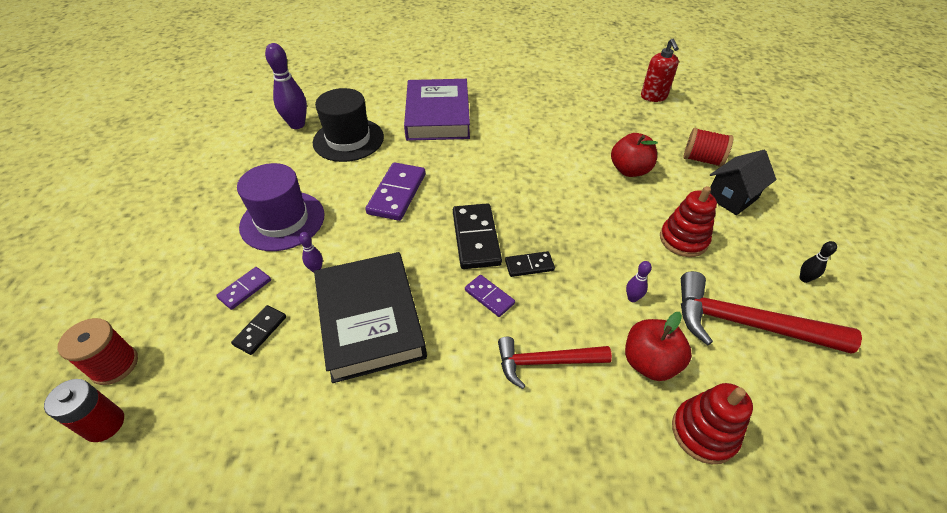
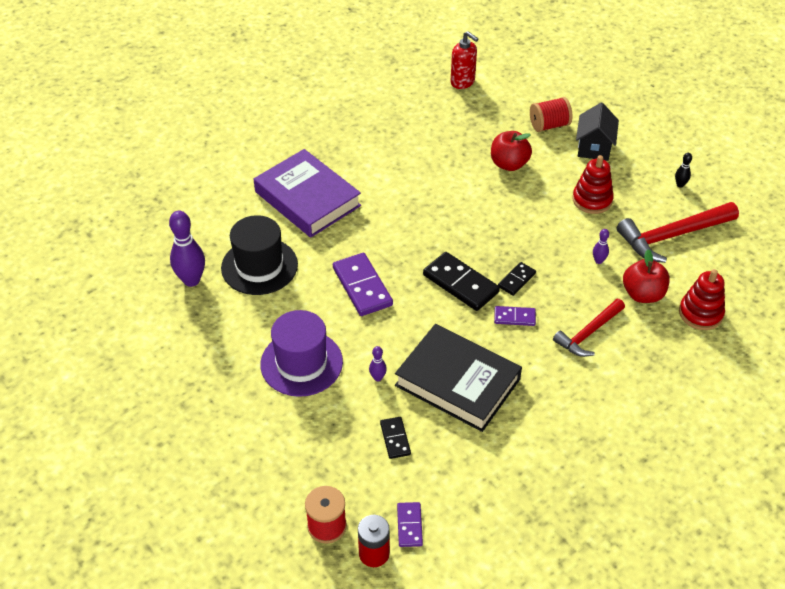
camera: 40 degrees left, 0 degrees up
(245, 289) = (345, 424): purple domino -> purple domino (409, 525)

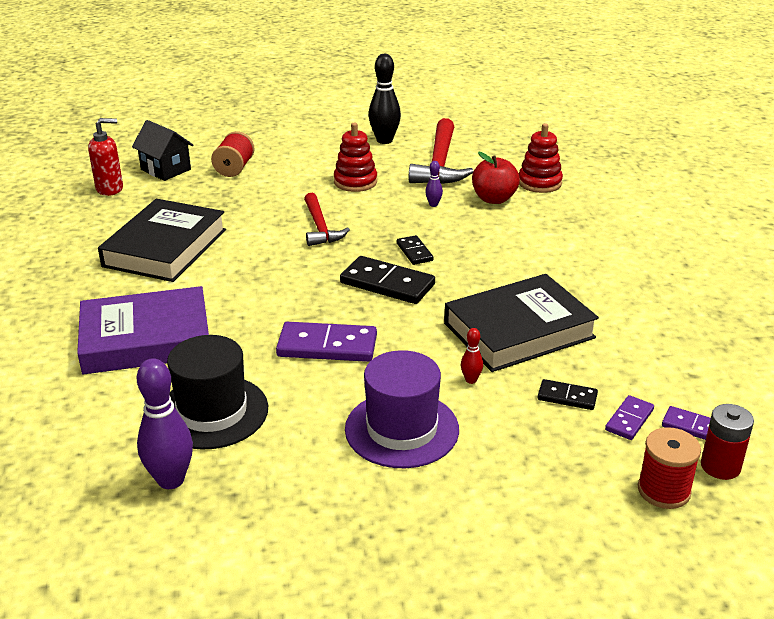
camera: 60 degrees left, 15 degrees down
(378, 378) = (471, 380): purple bowling pin -> red bowling pin
(413, 150) = (165, 248): none -> black book
(460, 284) = (387, 284): black domino -> black domino turned 45 degrees clockwise
(509, 164) = (257, 204): red apple -> none
(514, 317) = (462, 269): purple domino -> purple domino (629, 420)
(588, 333) = (516, 239): red hammer -> red hammer (320, 227)
(594, 147) = (292, 159): black house -> black house (166, 169)
(680, 185) = (384, 140): black bowling pin -> black bowling pin, size x2.09

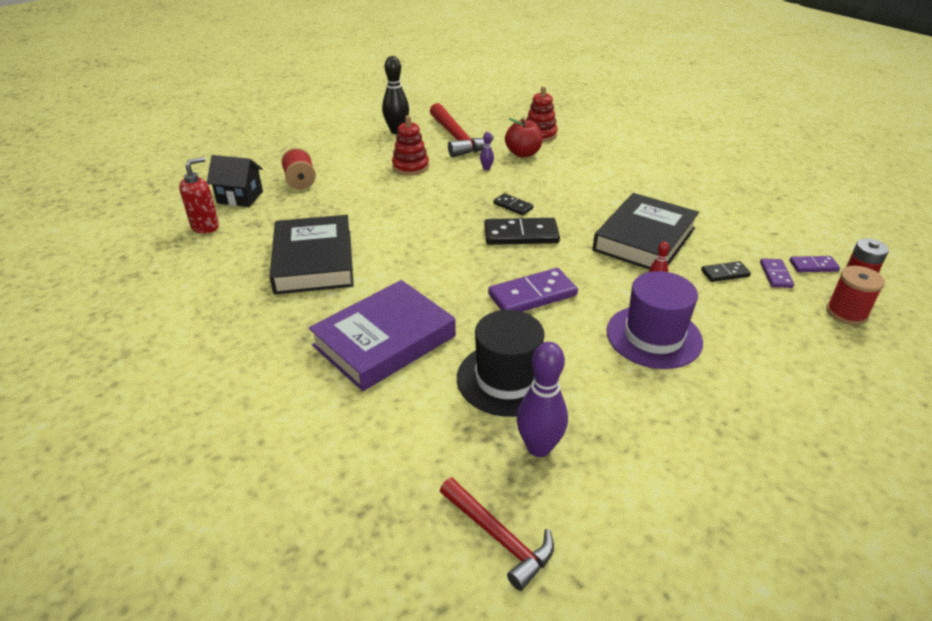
camera: 30 degrees left, 5 degrees up
(320, 227) = (423, 208): red hammer -> red hammer (498, 537)

